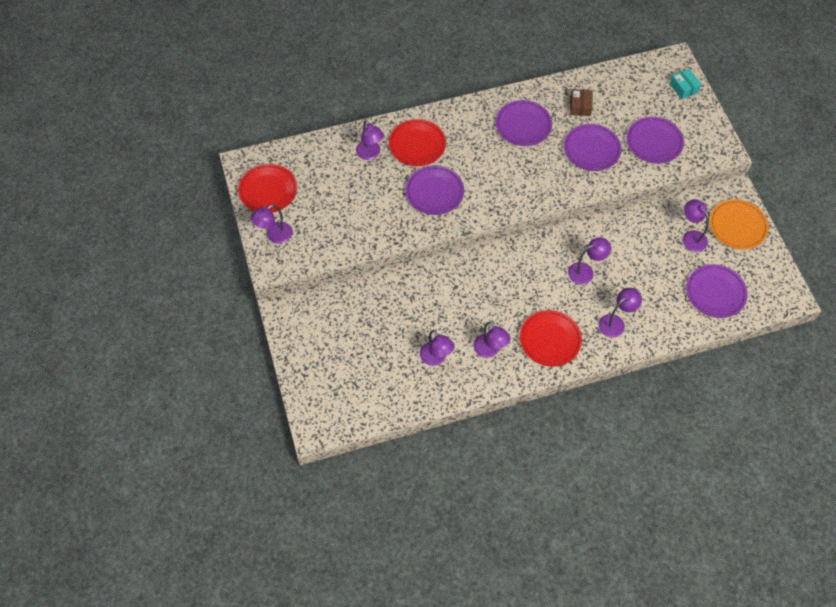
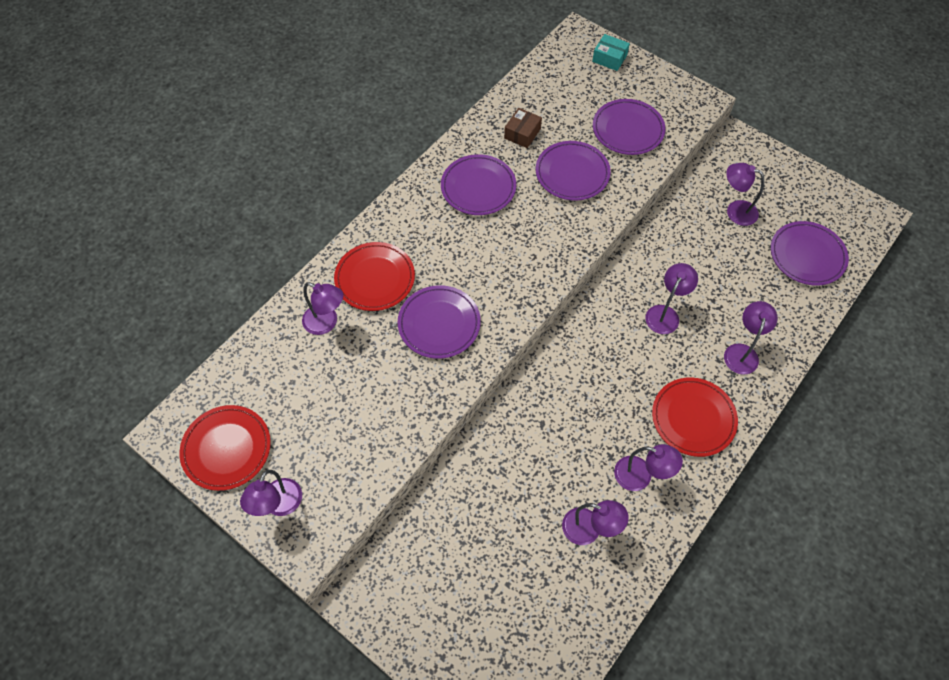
camera: 35 degrees left, 0 degrees up
(580, 106) = (522, 133): brown box -> brown box turned 60 degrees clockwise
(737, 226) = (767, 173): orange plate -> none

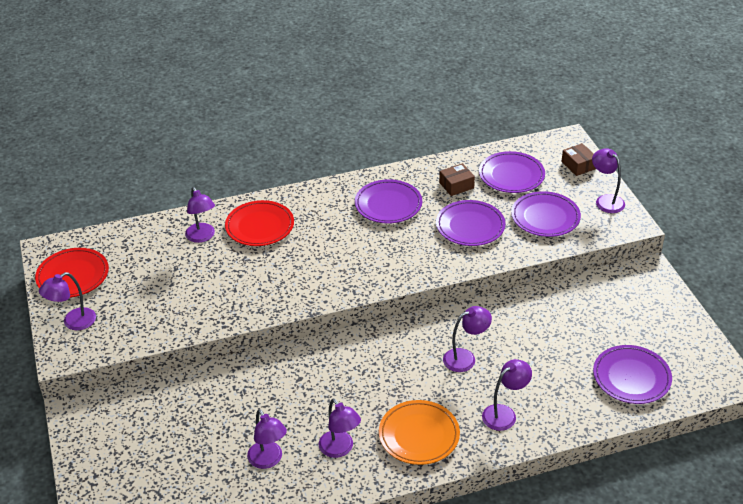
camera: 35 degrees right, 20 degrees down
(439, 324) = (277, 273): purple plate -> purple plate (511, 175)
(609, 58) = (578, 165): turquoise box -> brown box
(693, 418) = (419, 435): red plate -> orange plate
(735, 210) = (597, 318): purple lamp -> purple lamp (606, 200)

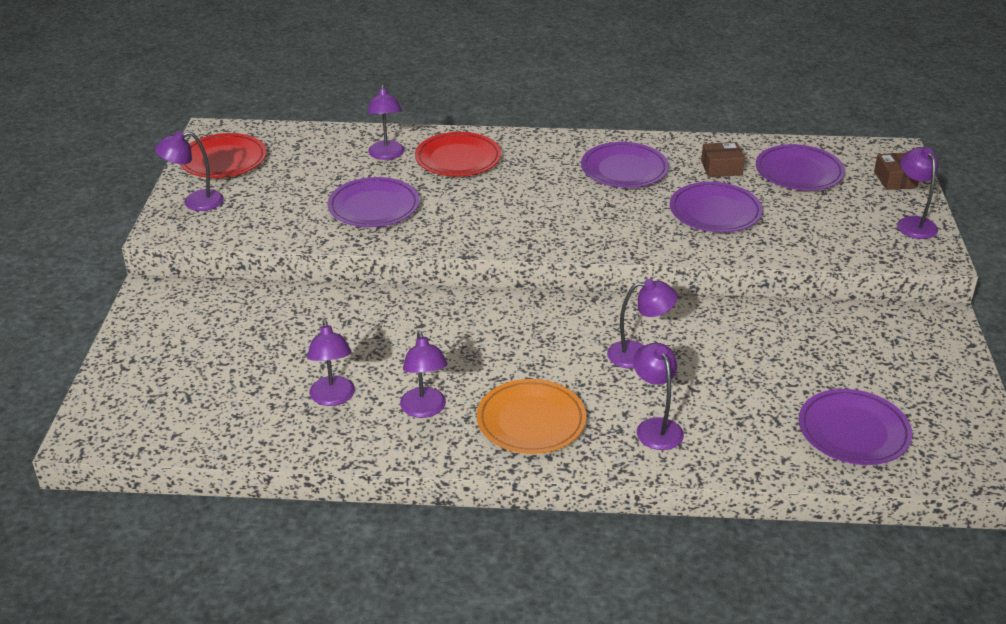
camera: 20 degrees right, 5 degrees down
(504, 413) = (655, 427): purple lamp -> purple lamp turned 90 degrees counterclockwise
(545, 217) = (819, 223): purple plate -> purple plate (374, 207)

